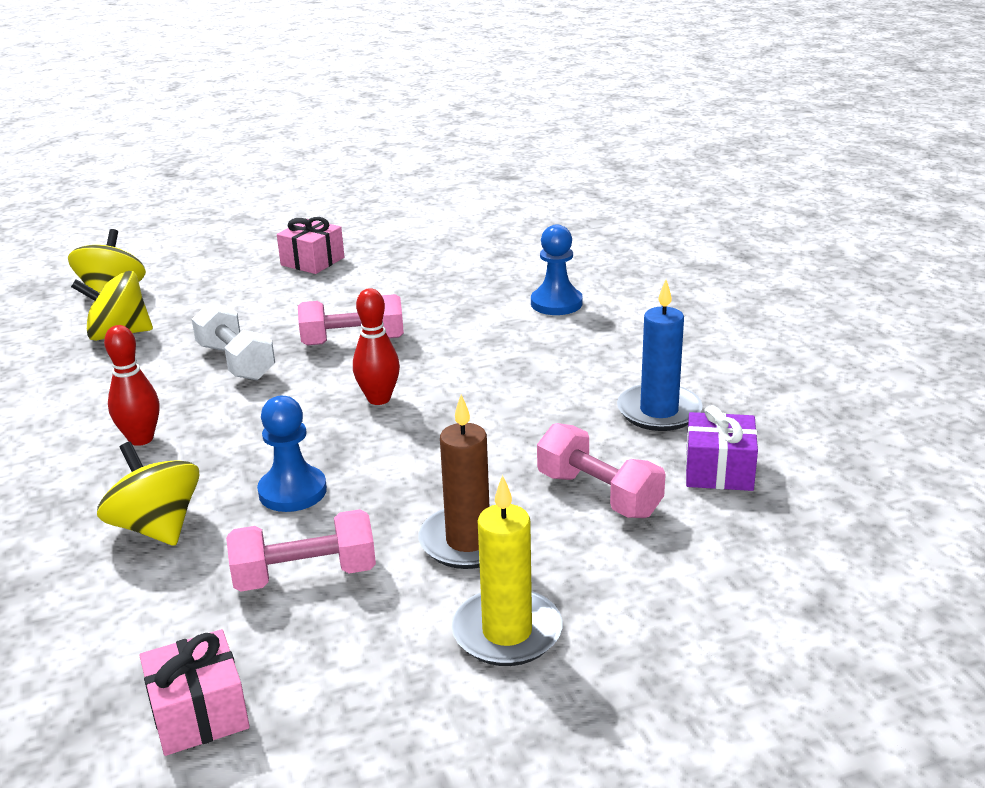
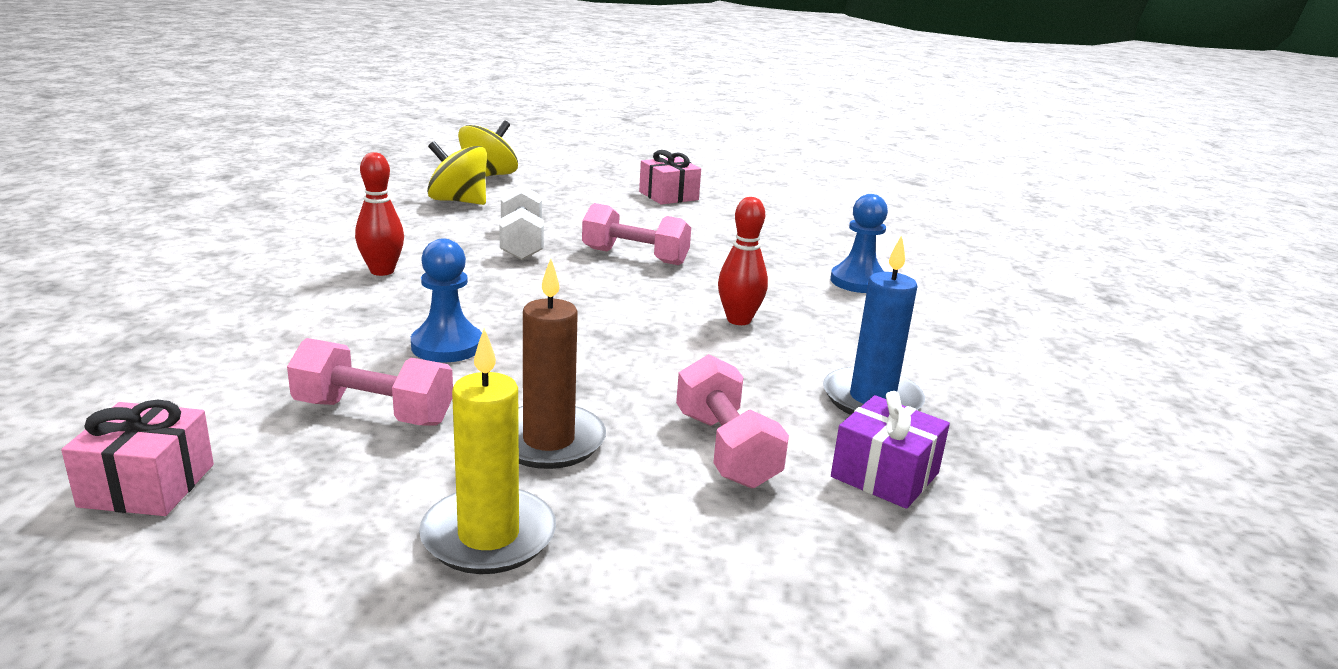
camera: 25 degrees right, 5 degrees down
(157, 527) = (310, 334): yellow spinning top -> none
(379, 399) = (606, 303): red bowling pin -> red bowling pin (739, 320)

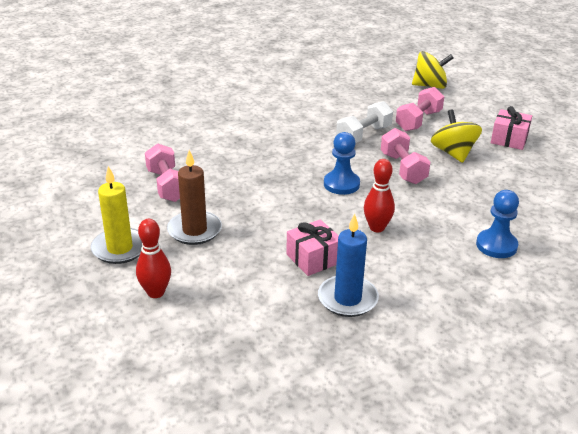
camera: 55 degrees right, 10 degrees up
(147, 485) = (78, 174): pink gift -> pink gift (313, 258)
(382, 271) = (278, 123): red bowling pin -> red bowling pin (156, 292)
(447, 346) = (236, 172): blue pawn -> blue pawn (341, 184)
(458, 201) = (383, 97): yellow spinning top -> yellow spinning top (453, 153)
(726, 449) = (243, 274): pink dumbbell -> pink dumbbell (418, 121)
(885, 475) = (275, 326): purple gift -> none

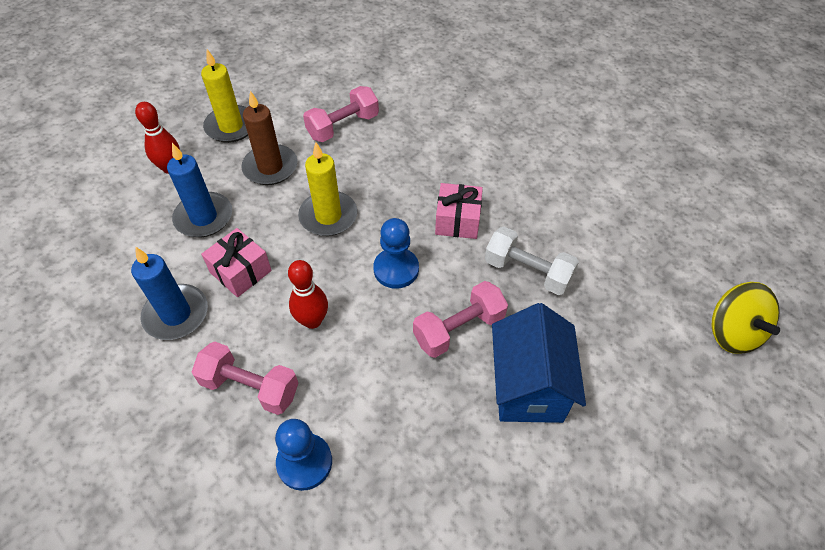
camera: 75 degrees right, 20 degrees up
(238, 275) = (204, 217): none -> blue candle
(272, 207) = (328, 216): none -> yellow candle
(418, 121) = (603, 331): pink dumbbell -> pink dumbbell (250, 387)
(453, 153) = (528, 387): yellow spinning top -> blue house
(509, 139) = (611, 467): pink gift -> pink gift (457, 220)

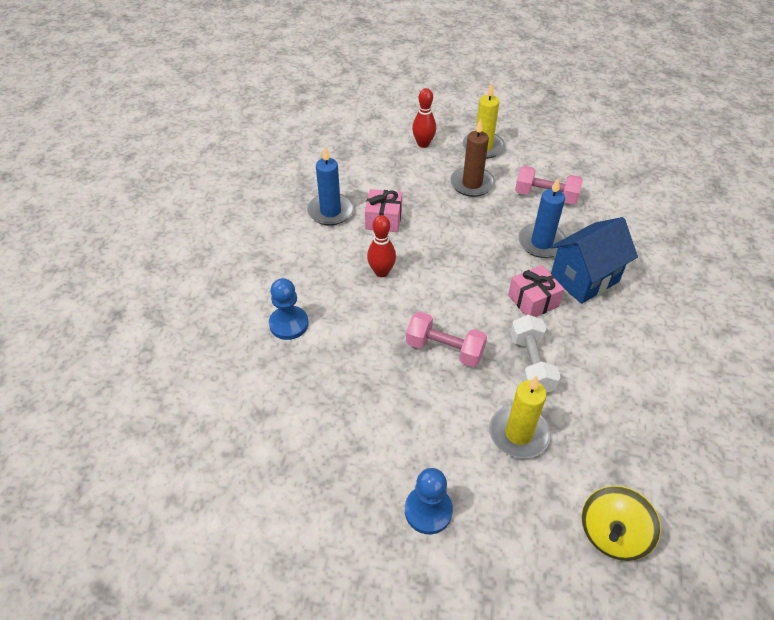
camera: 55 degrees right, 5 degrees down
(204, 217) = (404, 180): blue candle -> blue candle (541, 243)
(250, 387) = (314, 271): pink dumbbell -> none
(328, 216) = (464, 233): yellow candle -> yellow candle (518, 434)
(396, 269) = (458, 290): blue pawn -> blue pawn (428, 511)
(528, 387) = (435, 412): blue house -> blue house (584, 279)

